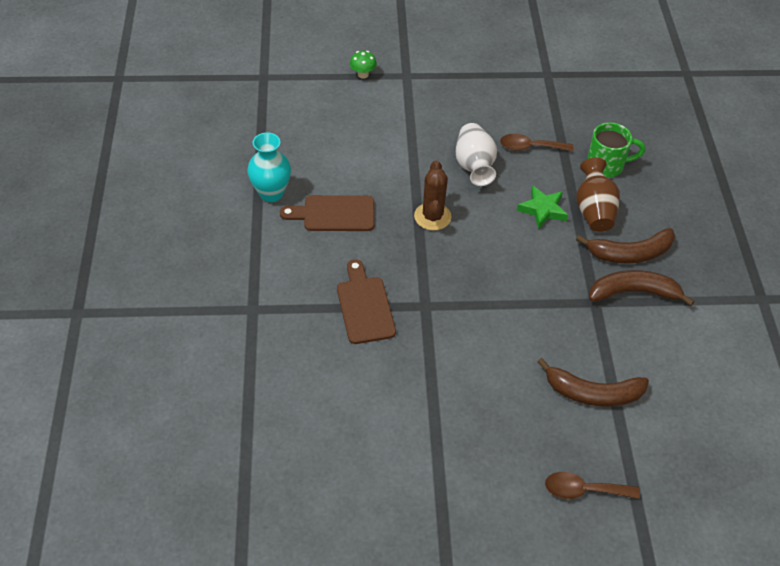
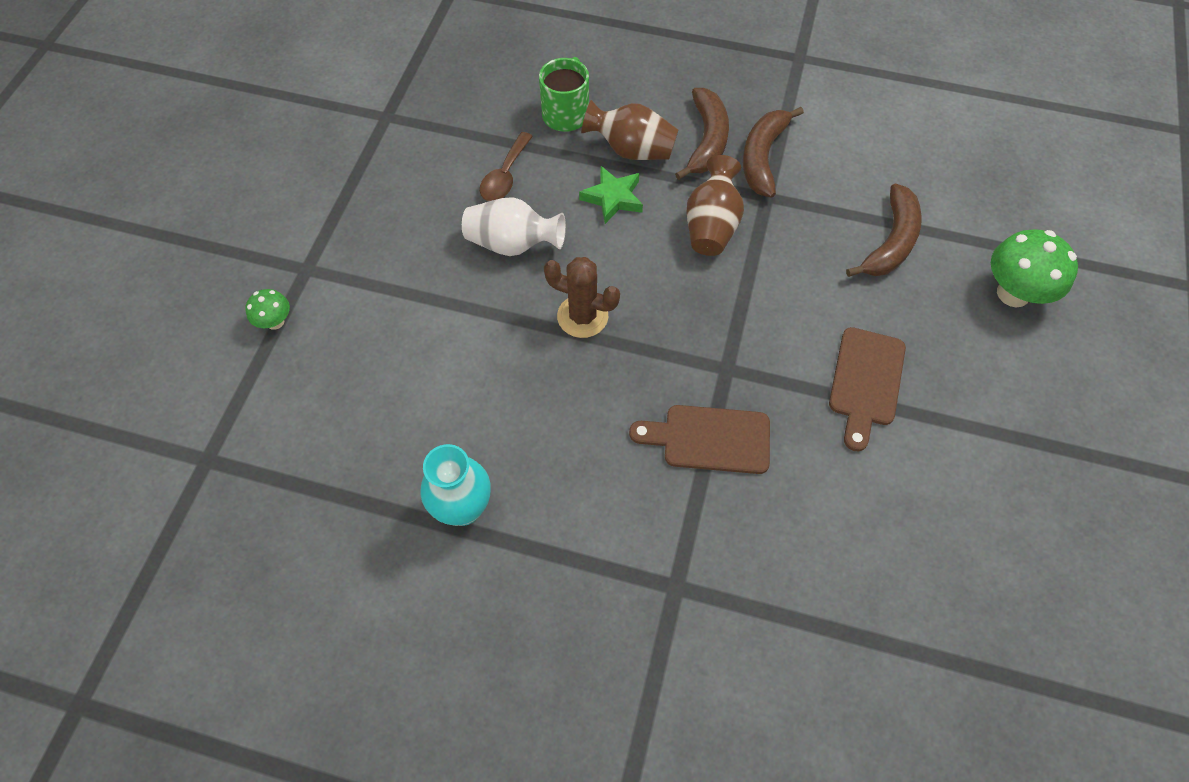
camera: 70 degrees left, 10 degrees up
(334, 214) = (535, 433): brown cutting board -> brown cutting board (866, 382)
(547, 272) = (711, 226): none -> brown vase
(583, 490) = (1013, 293): brown spoon -> green mushroom

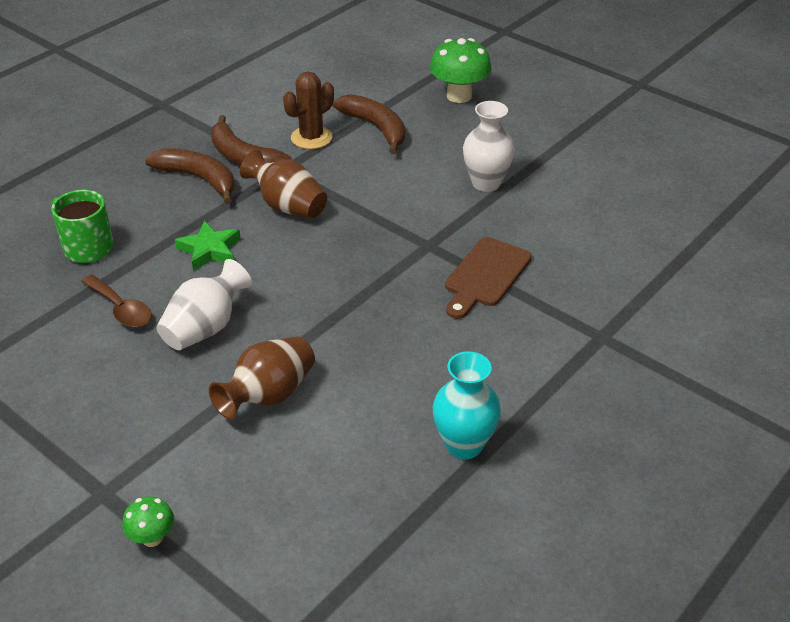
camera: 65 degrees left, 20 degrees down
(582, 316) = (319, 308): brown cactus -> brown cactus (311, 138)
(631, 150) = (168, 222): brown vase -> brown vase (268, 395)
(866, 382) = (486, 183): brown cutting board -> white vase

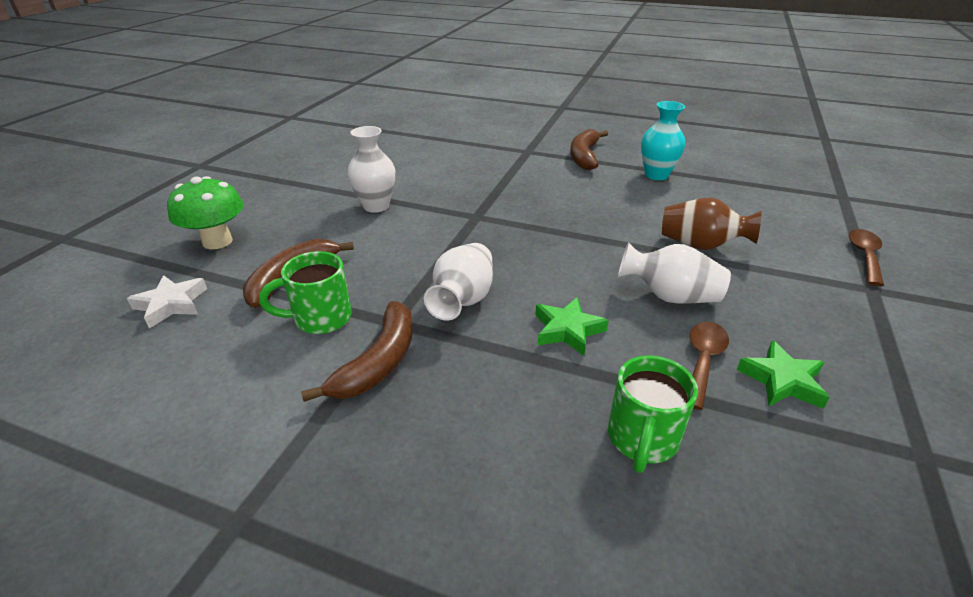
camera: 110 degrees left, 5 degrees down
(68, 342) = (782, 380): none -> green star
(152, 538) = (864, 256): green mushroom -> brown spoon
(198, 179) = (443, 387): brown banana -> brown banana (584, 156)
(287, 206) = (463, 300): brown vase -> white vase
(311, 138) = (320, 318): brown cactus -> green mug
(373, 80) = (171, 304): none -> white star
(485, 276) = (497, 190): brown cutting board -> none

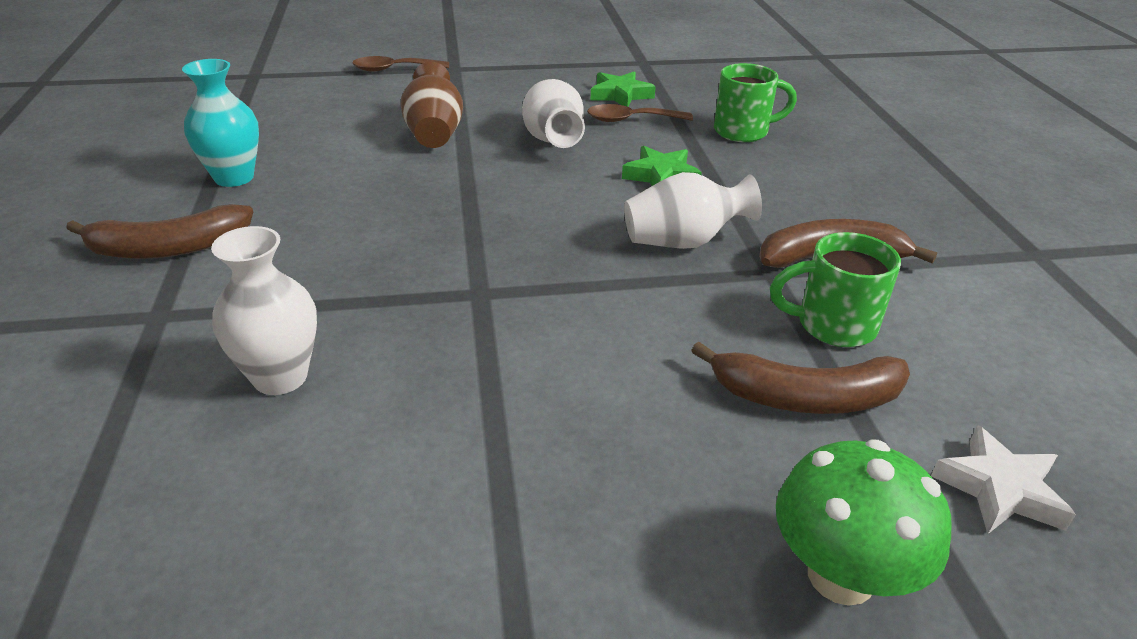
camera: 120 degrees left, 0 degrees up
(320, 318) = (833, 325): green mug -> green mug turned 135 degrees clockwise
(376, 206) = (528, 418): white vase -> white vase (280, 377)

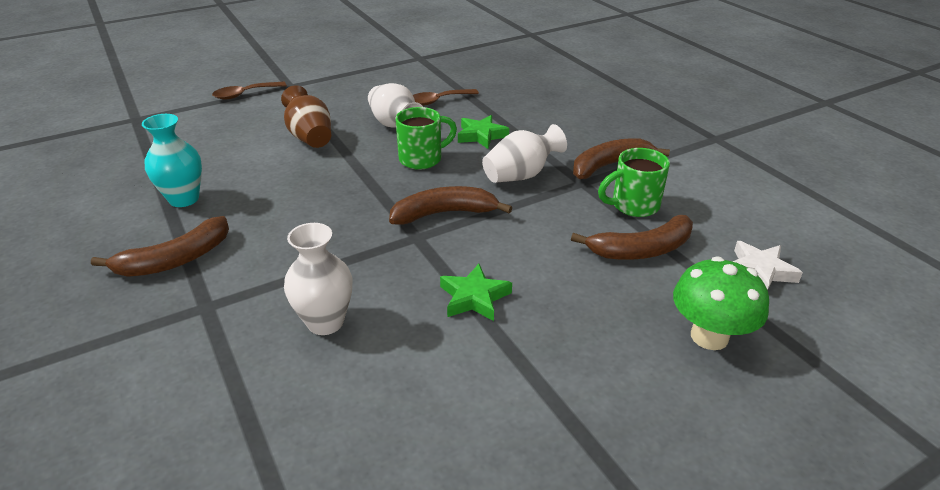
camera: 20 degrees left, 0 degrees up
(538, 270) = (444, 213): none -> brown banana
(620, 95) = (420, 84): green star -> green star (474, 297)
(743, 131) = (513, 95): green mug -> green mug (422, 159)

